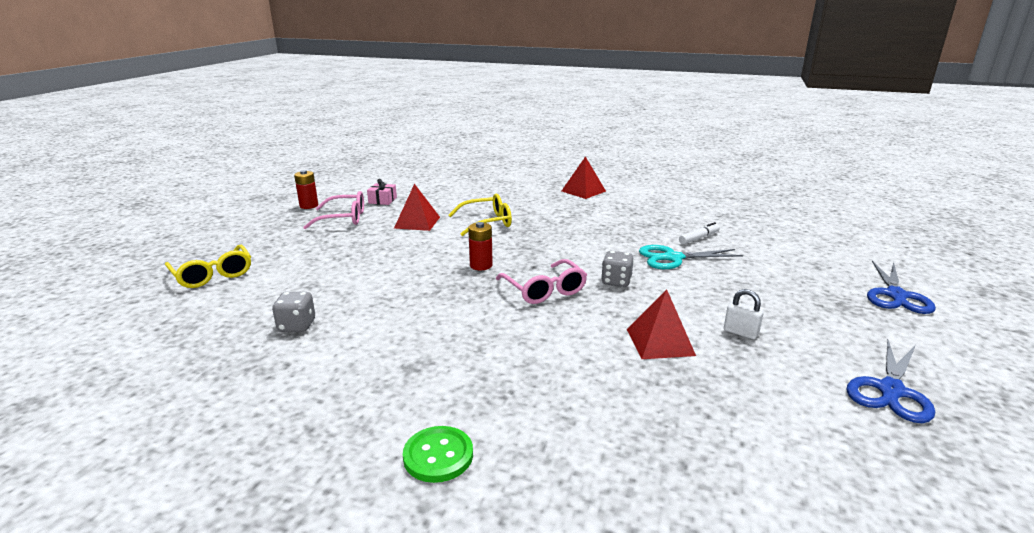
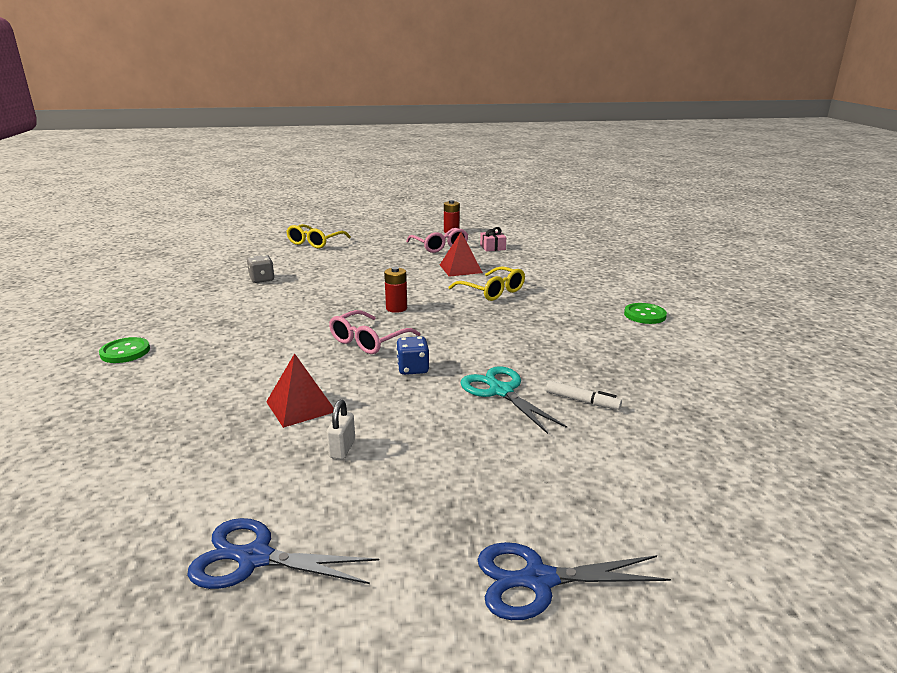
camera: 65 degrees right, 0 degrees up
(583, 191) = (645, 315): red pyramid -> green button
(616, 281) = (413, 369): grey dice -> blue dice

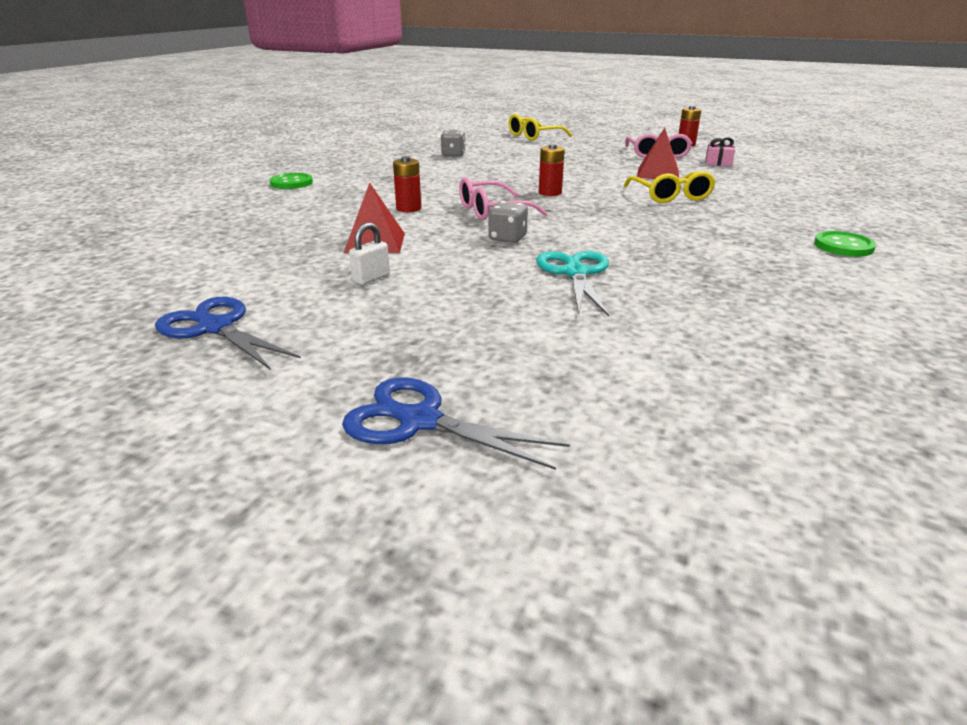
camera: 30 degrees right, 5 degrees up
(289, 356) = (408, 208): none -> red battery
(413, 369) = (507, 238): blue dice -> grey dice
(582, 401) = (658, 300): white marker -> none

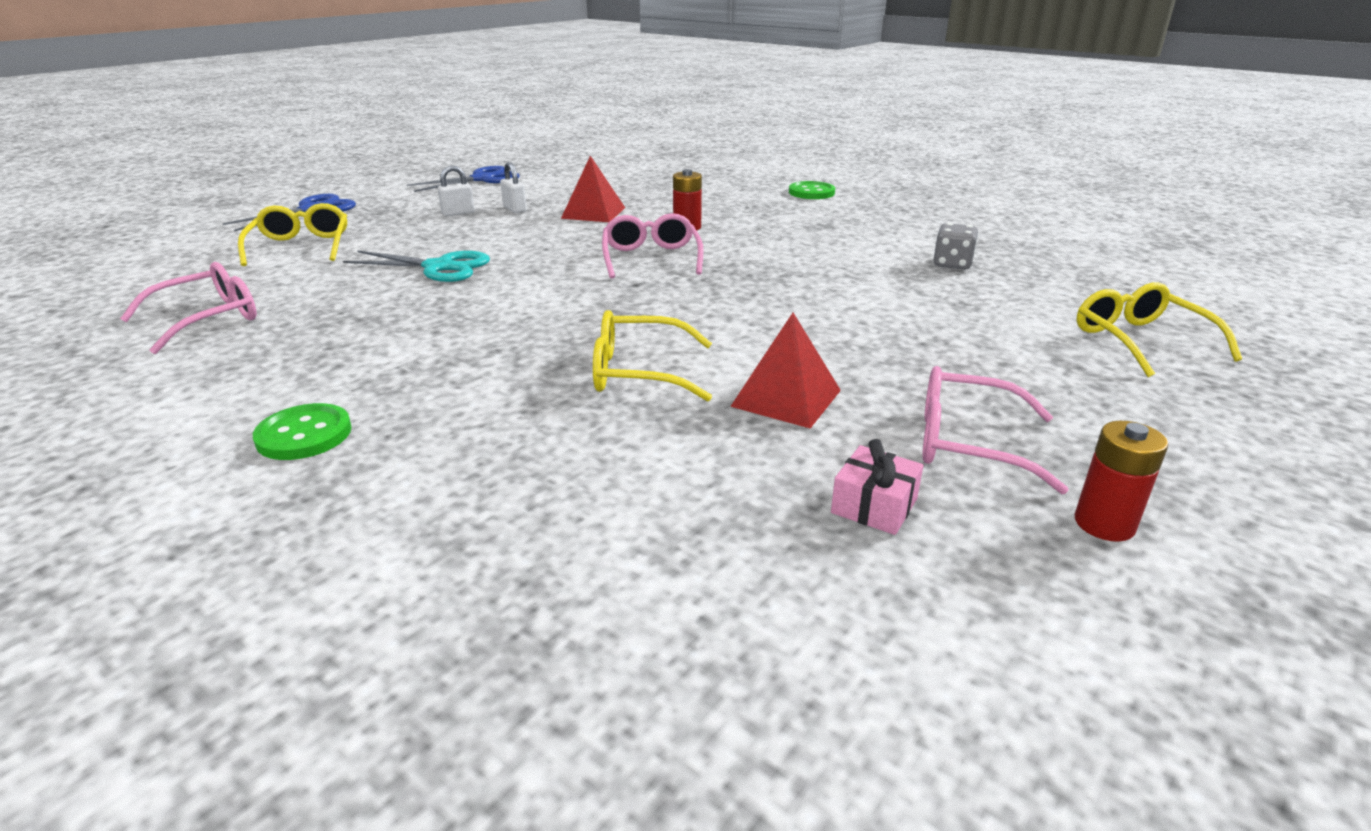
camera: 105 degrees right, 0 degrees up
(397, 304) = (458, 213): none -> white padlock
(507, 238) = (556, 255): grey dice -> none
(550, 193) = (708, 295): red battery -> none
(581, 363) = (301, 246): none -> yellow glasses
(794, 335) = (208, 319): none -> pink glasses

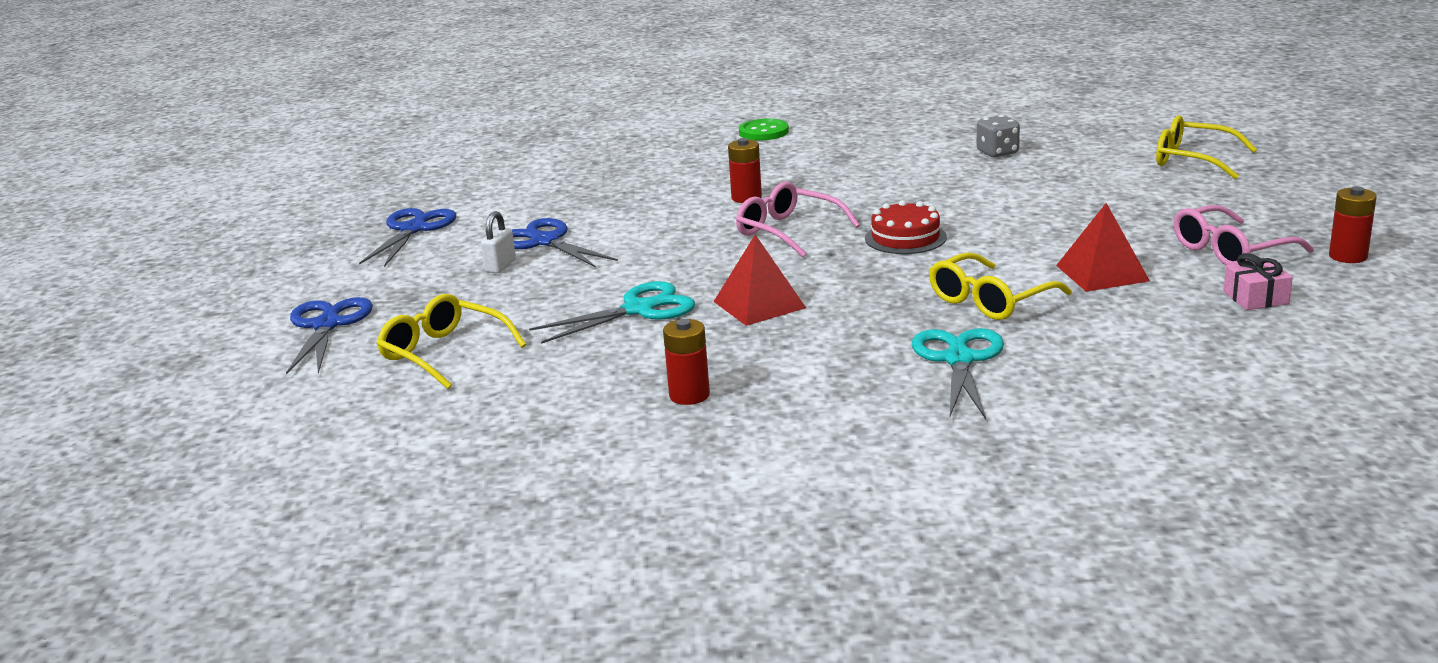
camera: 40 degrees left, 5 degrees down
(208, 319) = (572, 428): pink glasses -> none
(302, 333) = (689, 395): none -> red battery
(304, 435) = (898, 431): green button -> none
(490, 406) = (959, 360): none -> turquoise scissors
(514, 209) = (545, 241): white padlock -> blue scissors
(593, 213) = (630, 216): red pyramid -> red pyramid (759, 304)
(712, 296) = (905, 238): none -> red cake

